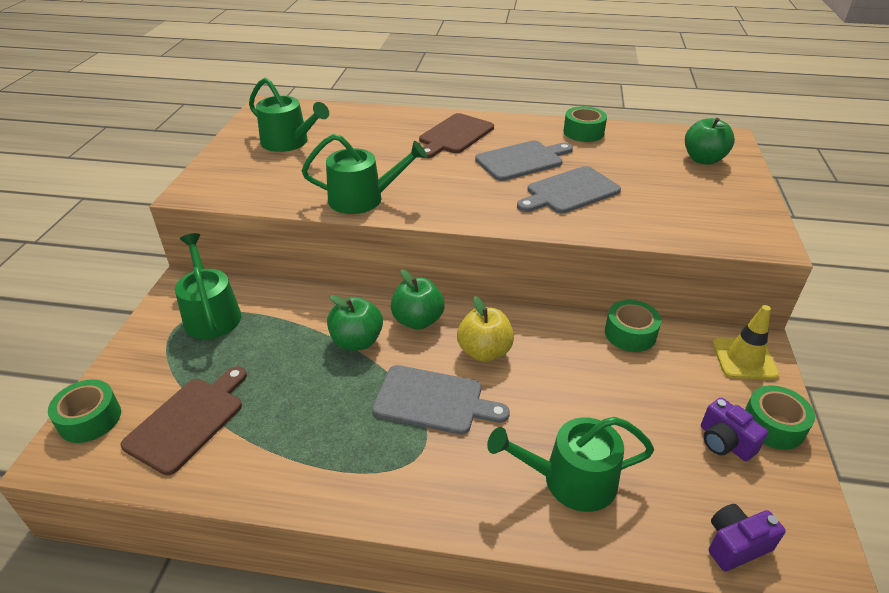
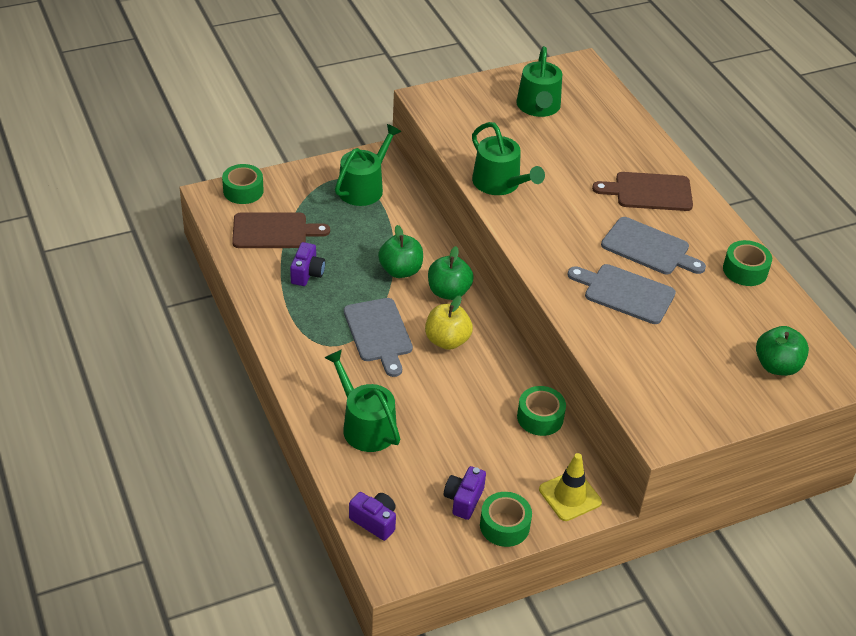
camera: 55 degrees right, 5 degrees up
(287, 421) = (307, 273): none -> purple camera

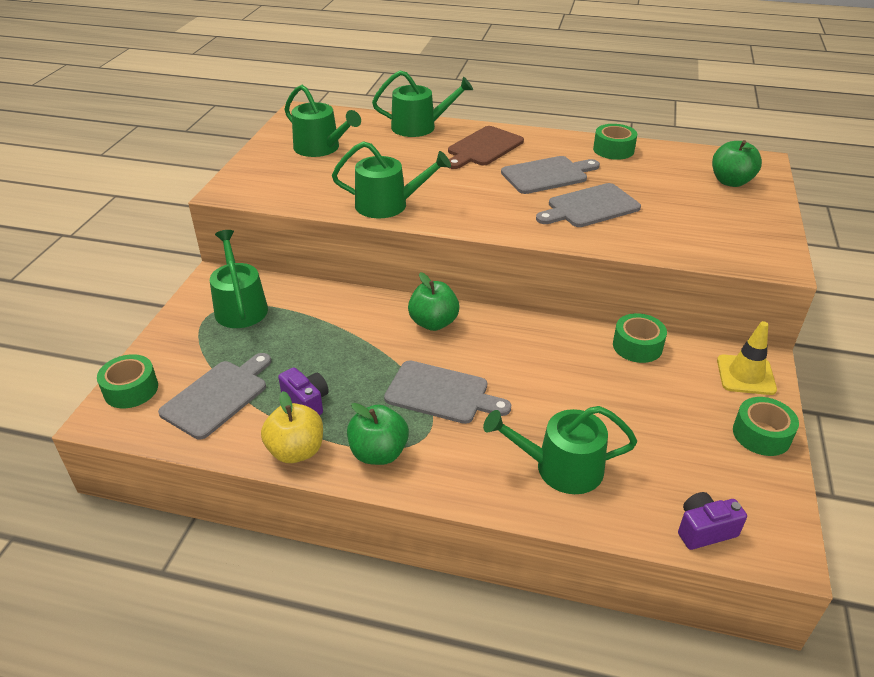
camera: 50 degrees left, 5 degrees down
(274, 231) = (218, 396): brown cutting board -> grey cutting board
(400, 270) = (374, 338): green apple -> green apple (378, 453)
(447, 340) = (494, 354): yellow apple -> yellow apple (296, 451)
(463, 500) = (711, 446): purple camera -> none
(639, 140) = (419, 127): none -> green watering can

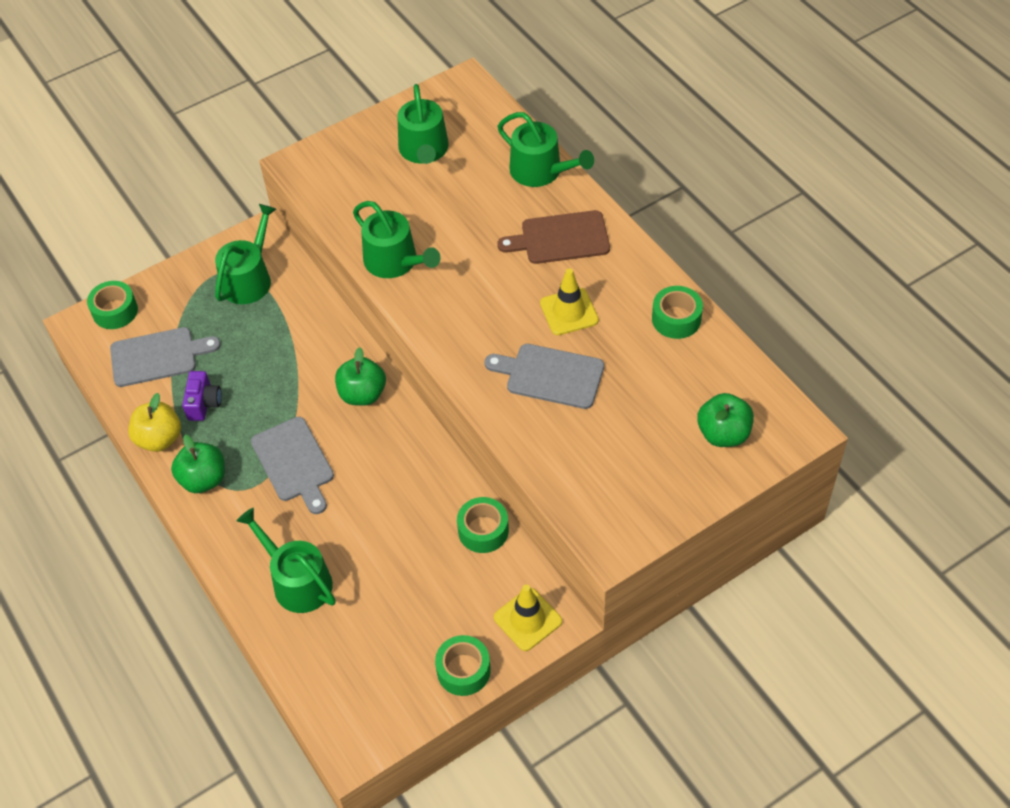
camera: 45 degrees right, 15 degrees up
(547, 175) = (569, 312): grey cutting board -> yellow traffic cone
(704, 530) = (325, 695): purple camera -> none

